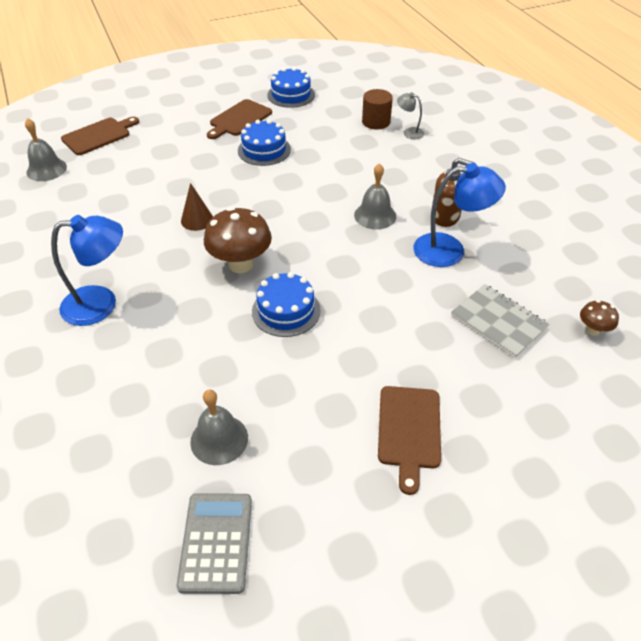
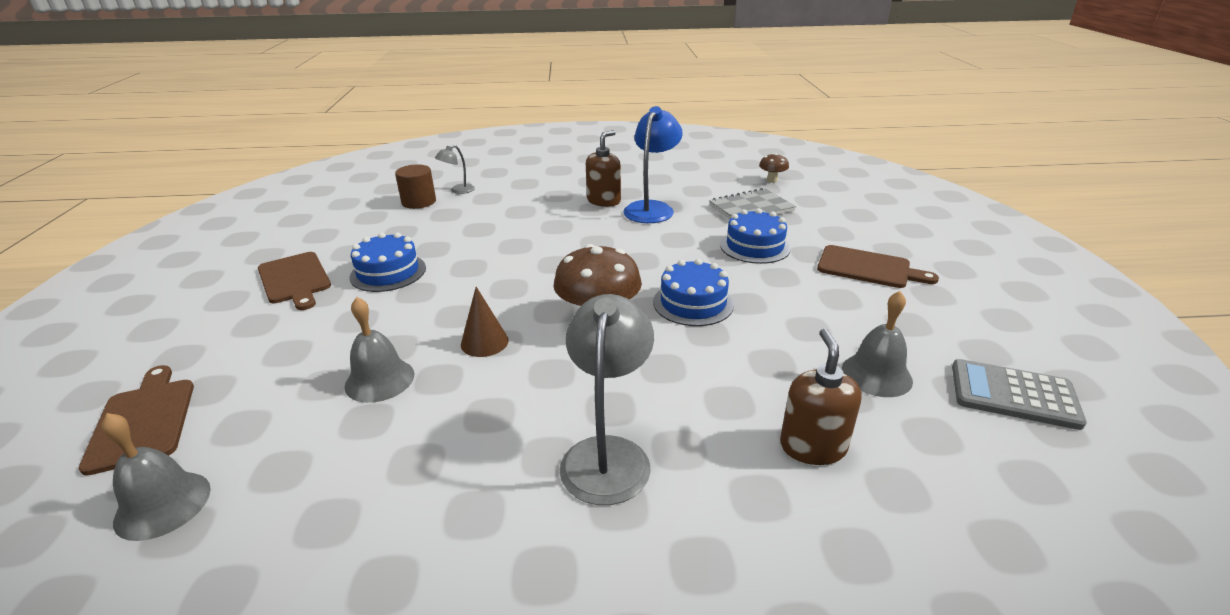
camera: 70 degrees left, 15 degrees down
(101, 304) = (608, 454): blue lamp -> grey lamp
(124, 402) = (812, 446): none -> brown soap dispenser
(291, 95) = (293, 237): blue cake -> blue cake (754, 246)
(375, 215) = (575, 230): grey bell -> grey bell (379, 380)

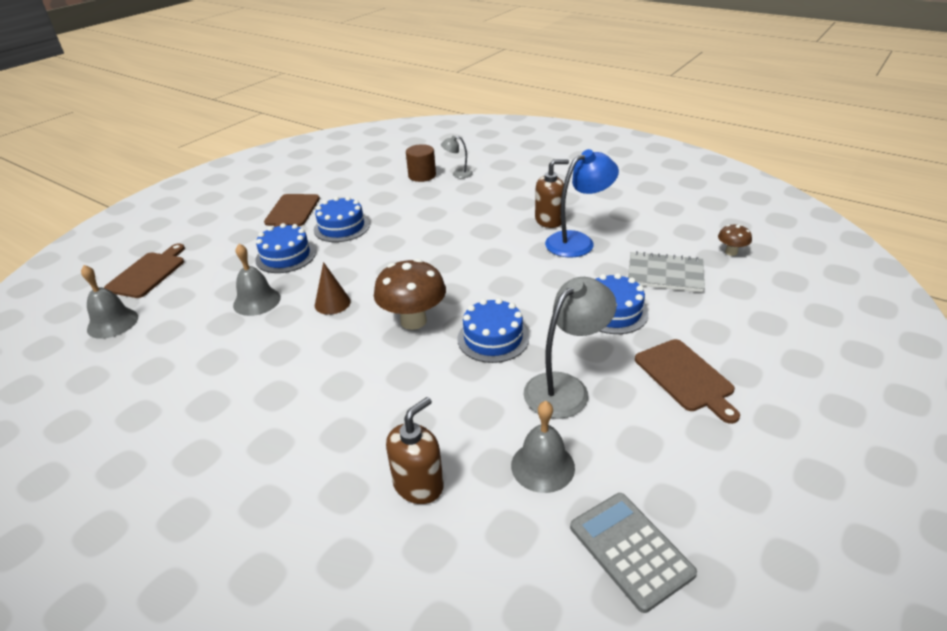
camera: 40 degrees right, 5 degrees up
(353, 323) = (285, 256): none -> blue cake
(608, 454) = (303, 413): grey lamp -> grey lamp (565, 387)

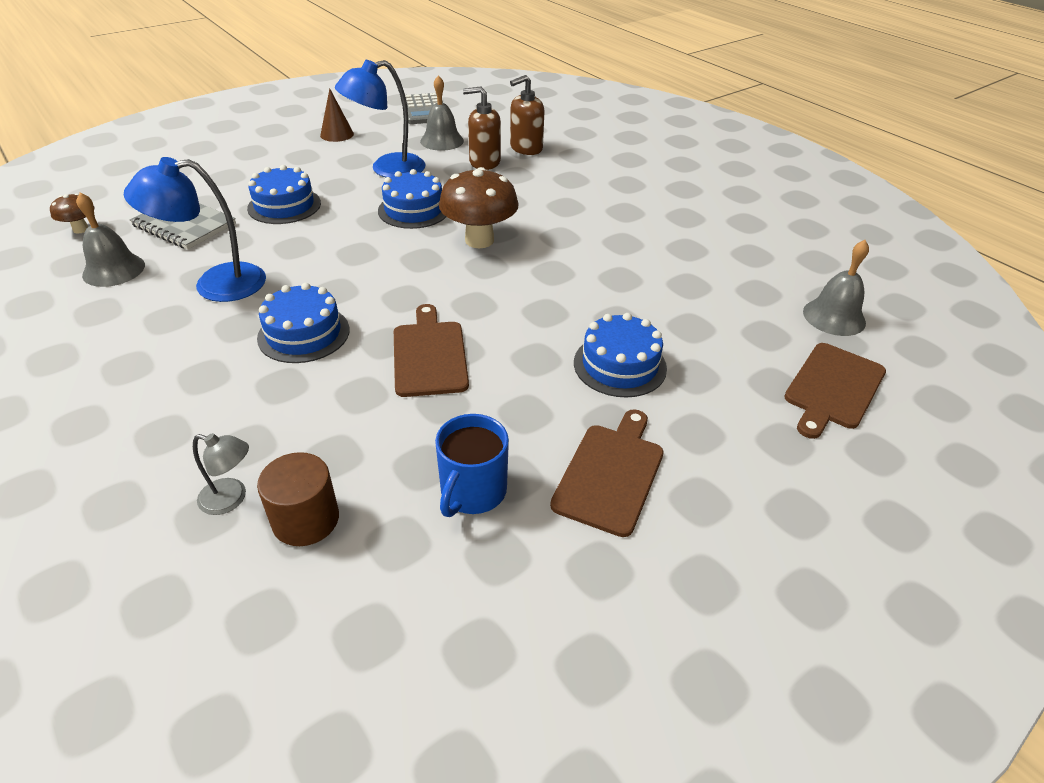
camera: 165 degrees left, 5 degrees up
(257, 301) = (655, 303): grey bell -> grey bell (114, 270)
(332, 303) = (561, 278): brown cone -> brown cone (337, 134)
(341, 227) = (523, 403): blue cake -> blue cake (304, 333)
(356, 195) = (472, 491): none -> blue mug
(549, 220) = (207, 327): brown soap dispenser -> brown soap dispenser (484, 162)
(565, 387) = (387, 169): grey lamp -> blue lamp
(685, 377) = (293, 156): brown cutting board -> brown cutting board (429, 355)

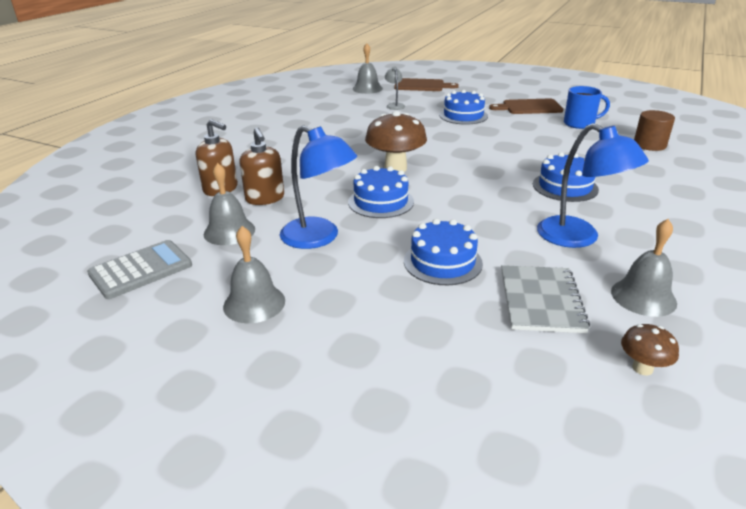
camera: 115 degrees left, 10 degrees down
(231, 499) = (674, 161): grey lamp -> grey lamp (394, 105)
(337, 134) = (254, 303): brown cone -> grey bell
(429, 355) = (523, 151): brown cutting board -> none

